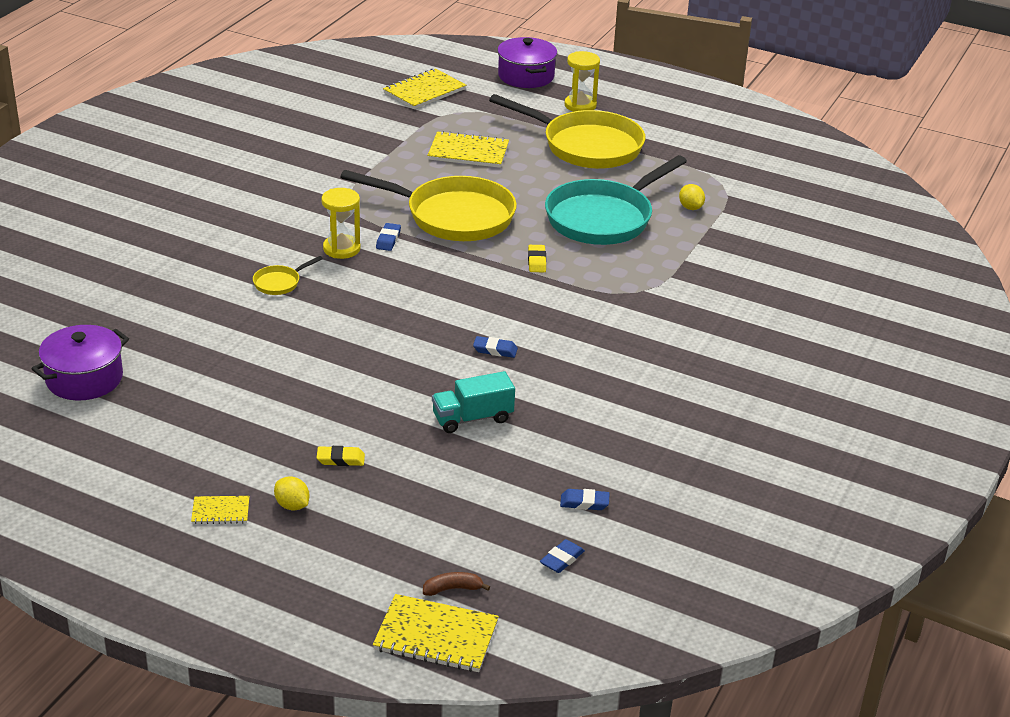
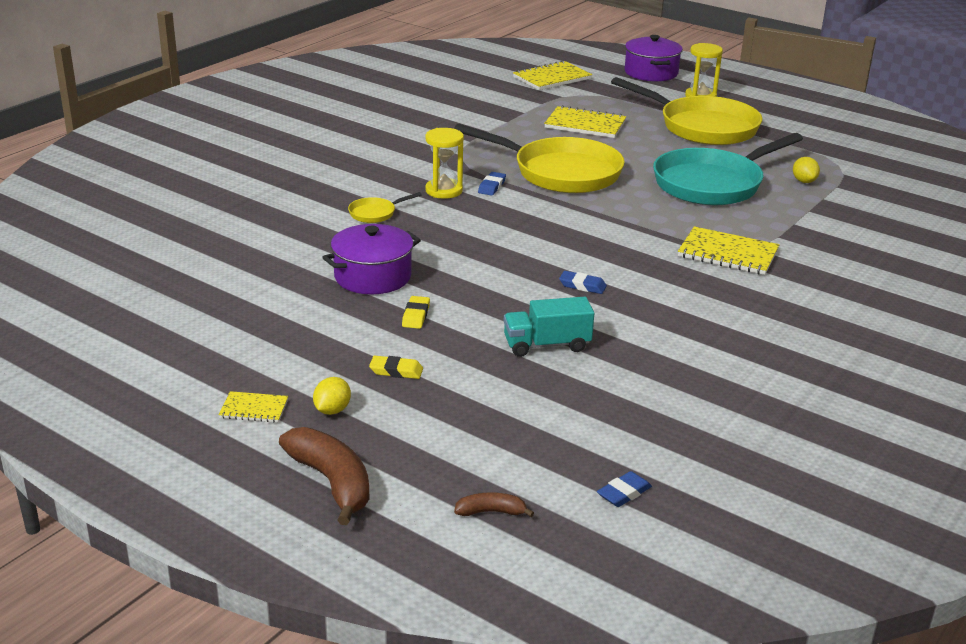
camera: 10 degrees right, 5 degrees down
(84, 378) = (156, 278): purple pot -> purple pot (373, 276)
(292, 505) = (332, 410): yellow lemon -> yellow lemon turned 60 degrees clockwise
(309, 576) = (332, 482): none -> brown banana
(436, 636) = (461, 561): yellow notebook -> yellow notebook (728, 253)
(536, 261) = (639, 214): yellow eraser -> yellow eraser (416, 316)
(584, 503) = (658, 437): blue eraser -> none

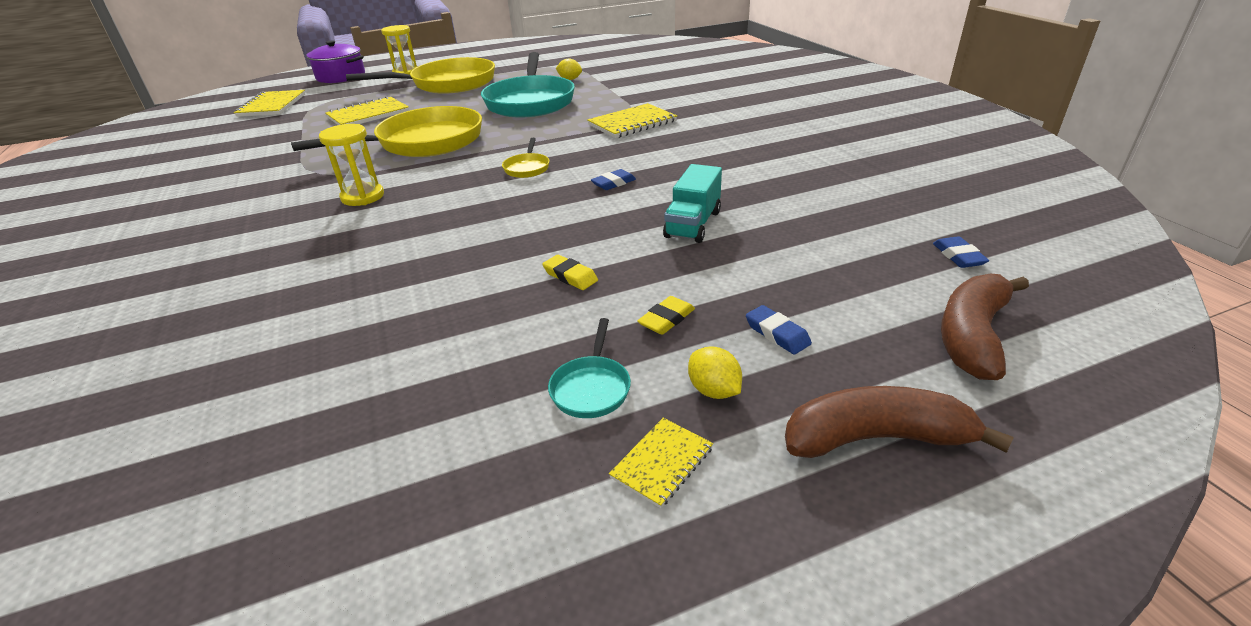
camera: 55 degrees left, 5 degrees up
(300, 365) = (591, 388): none -> turquoise pan
(373, 276) = (462, 280): purple pot -> none
(375, 213) = (341, 243): yellow pan -> yellow pan (527, 168)
(491, 512) = (972, 336): brown banana -> brown banana, size x1.98
(492, 186) = (395, 174): blue eraser -> blue eraser (777, 334)

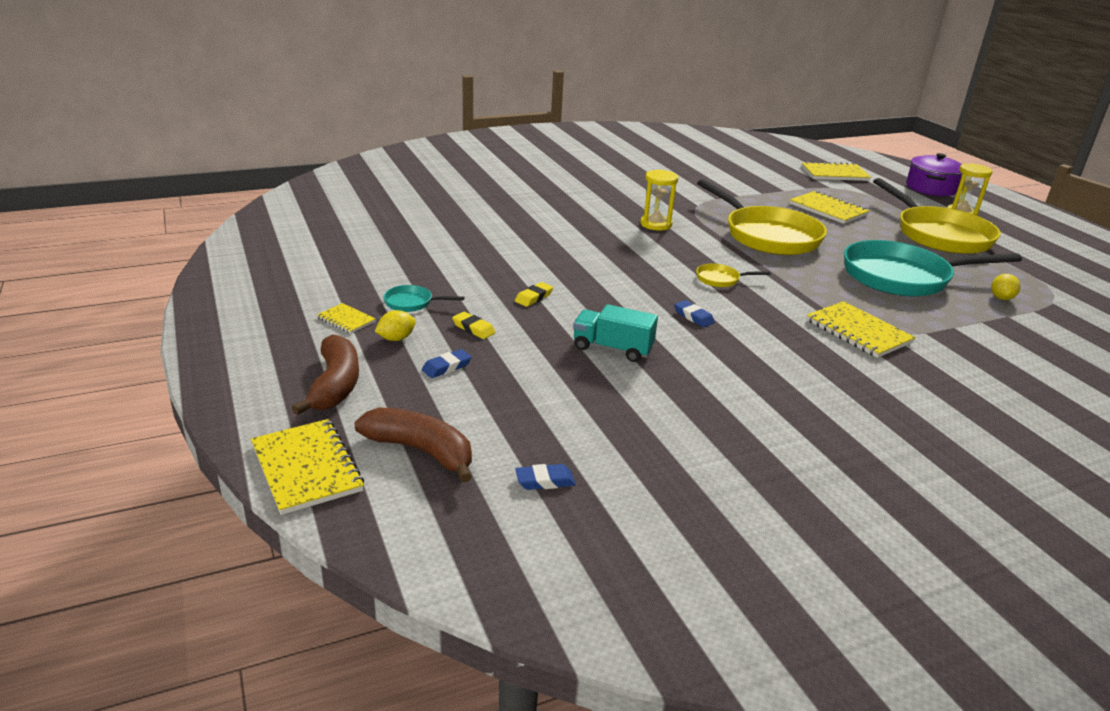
camera: 85 degrees right, 5 degrees down
(1087, 430) = (306, 468): none -> yellow notebook

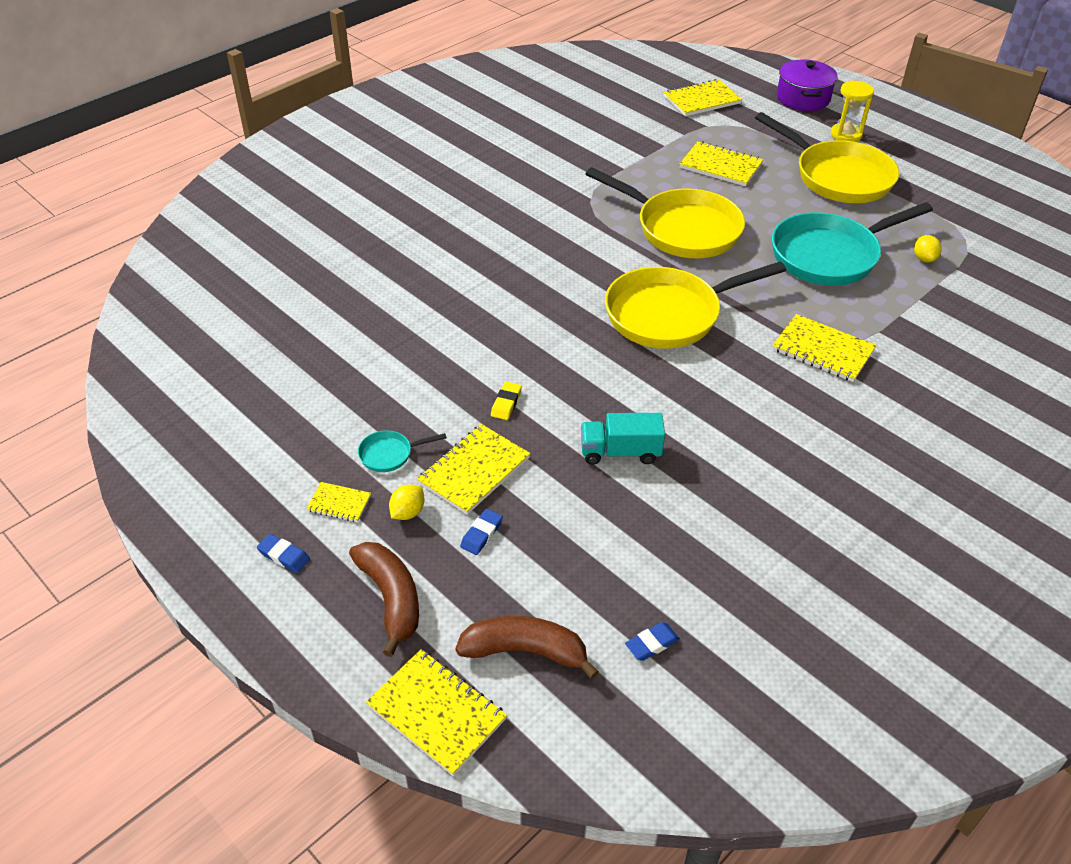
camera: 20 degrees left, 15 degrees up
(473, 328) = (474, 470): yellow eraser -> yellow notebook
(656, 224) = (565, 245): yellow hourglass -> none
(693, 317) = (670, 380): blue eraser -> blue eraser (284, 556)
(720, 279) = (669, 314): yellow pan -> yellow pan, size x2.48

